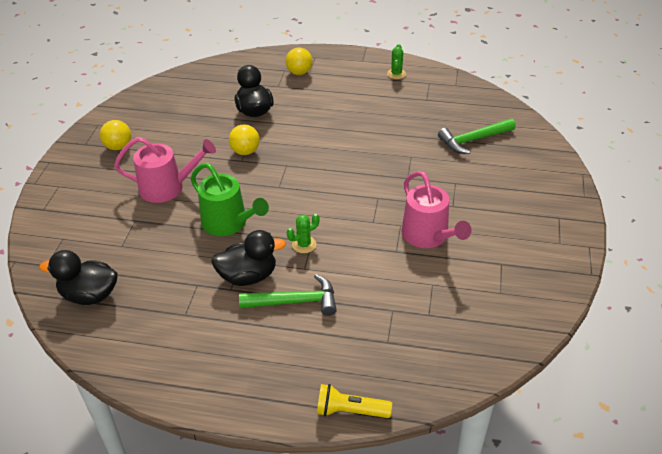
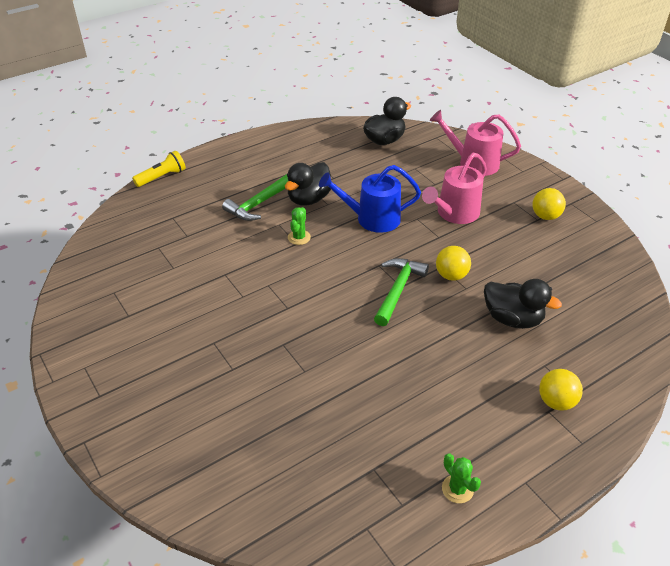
camera: 135 degrees right, 0 degrees up
(228, 223) = (372, 218): green watering can -> blue watering can
(428, 236) = (210, 301): pink watering can -> pink watering can (473, 163)
(473, 140) = (261, 440): green hammer -> green hammer (398, 290)

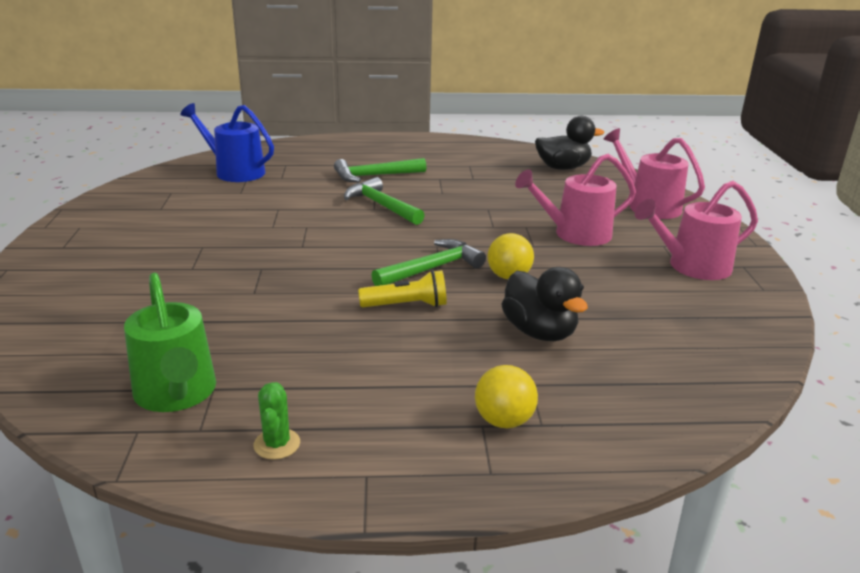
camera: 30 degrees right, 15 degrees down
(162, 177) = (313, 141): yellow flashlight -> yellow flashlight (407, 305)
(299, 237) = (381, 206): green cactus -> green hammer
(309, 199) = (427, 185): black duck -> none
(356, 486) = (177, 393): none -> green watering can
(372, 218) = (475, 214): blue watering can -> blue watering can (235, 172)
(545, 216) = (693, 266): yellow ball -> pink watering can

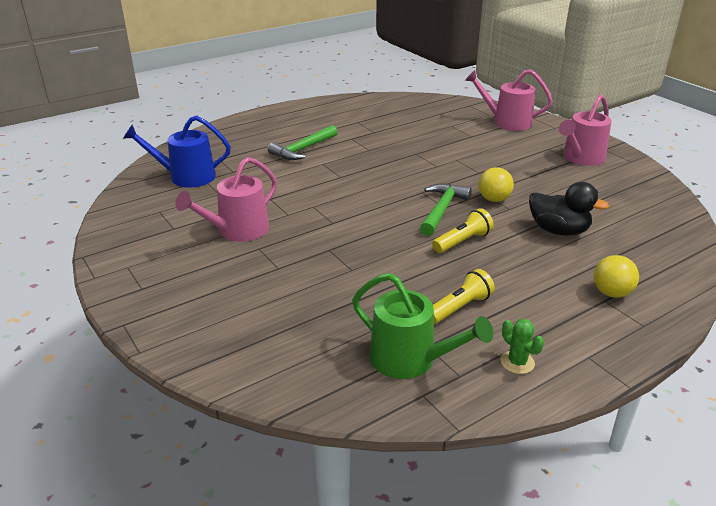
camera: 30 degrees left, 5 degrees up
(303, 366) = (459, 307): none -> yellow flashlight
(381, 206) = (342, 172): green hammer -> none
(563, 168) = (421, 107): black duck -> none
(576, 234) = (492, 156): pink watering can -> pink watering can (238, 231)

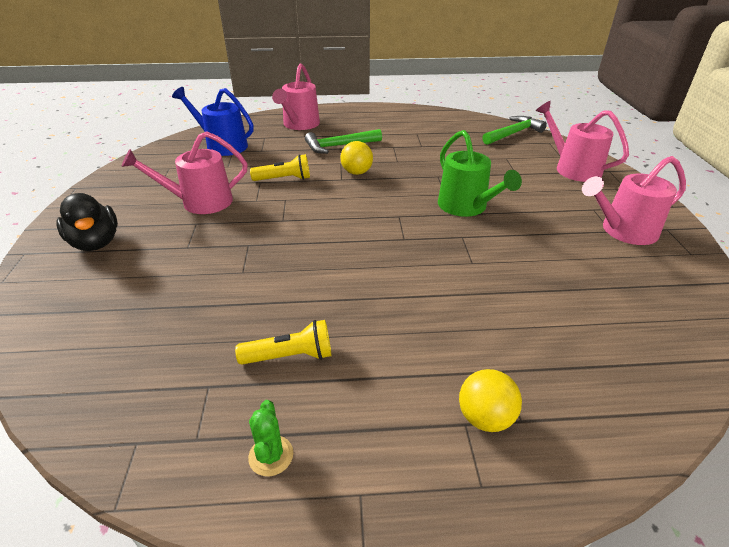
camera: 30 degrees right, 5 degrees up
(239, 139) = (299, 125): none -> pink watering can
(410, 359) = (174, 394): green watering can -> green watering can (466, 207)
(442, 209) = (398, 240): green hammer -> green hammer (513, 133)
(462, 241) = (379, 282): yellow flashlight -> yellow flashlight (284, 179)
(494, 199) = (465, 247): yellow ball -> yellow ball (356, 172)
(558, 230) = (502, 308): black duck -> black duck (96, 243)

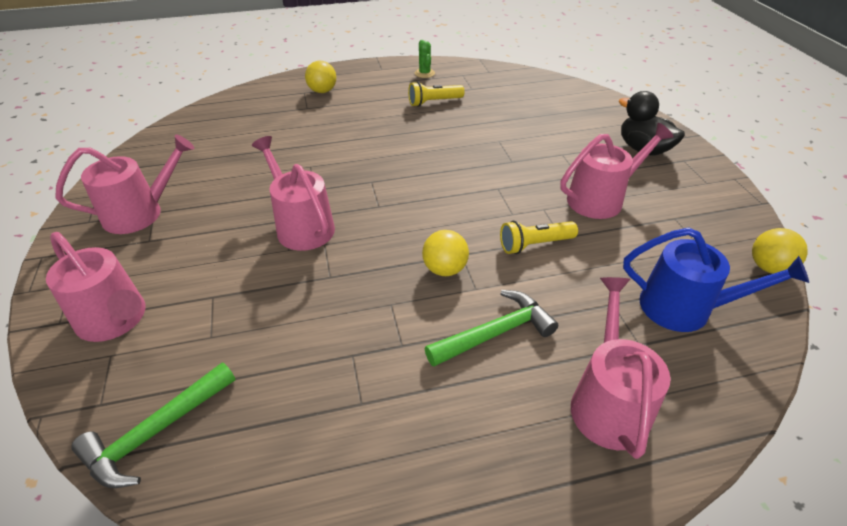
camera: 170 degrees right, 5 degrees up
(143, 155) = (768, 267): none -> yellow ball
(466, 207) = (301, 226): green watering can -> pink watering can

